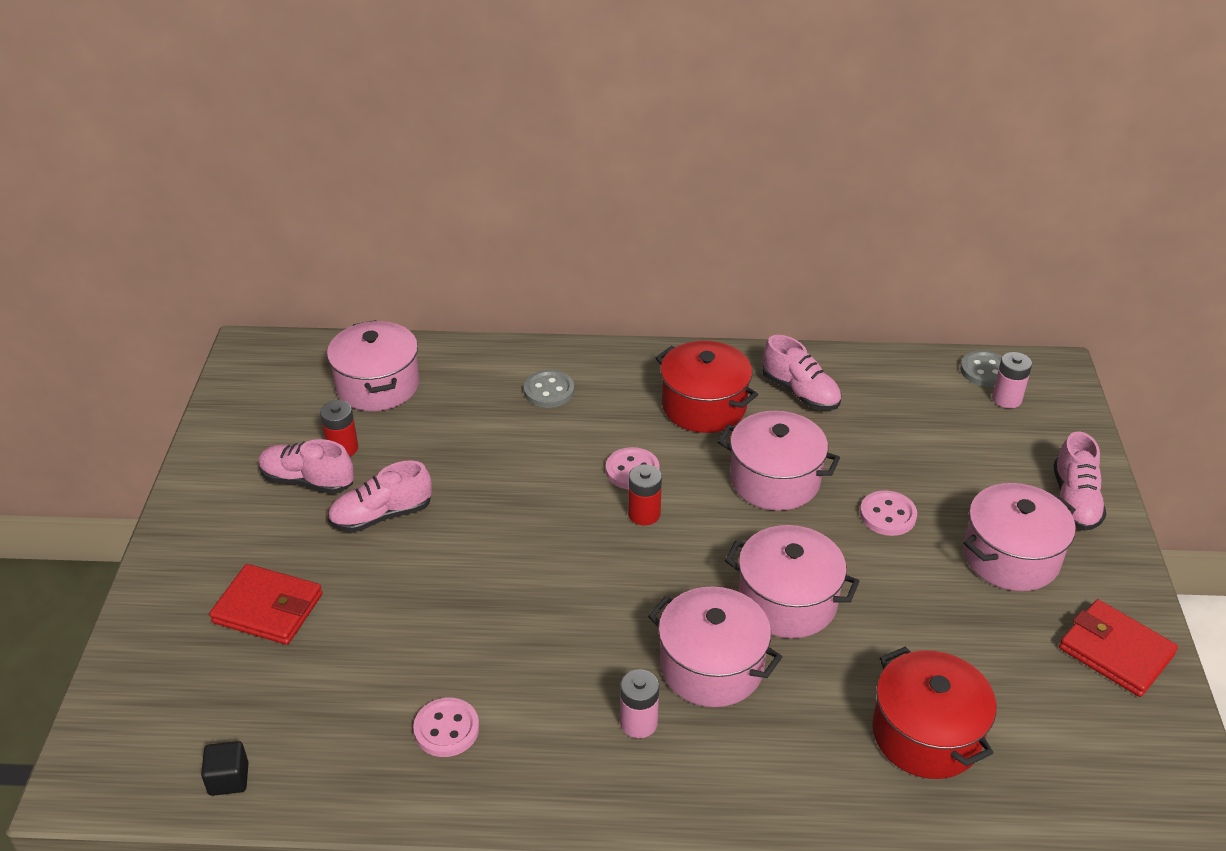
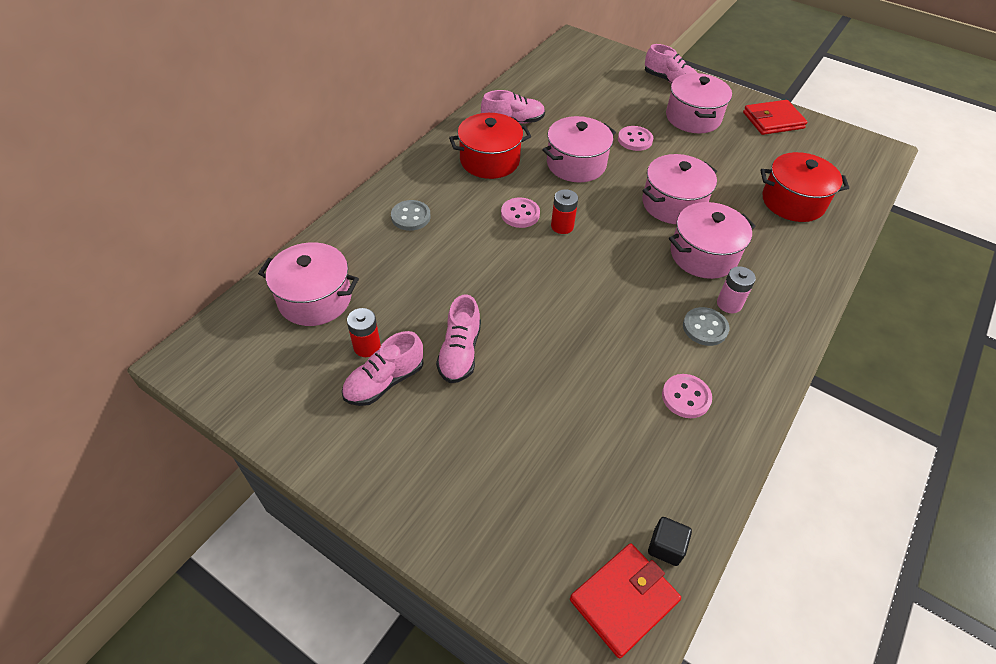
camera: 60 degrees left, 10 degrees up
(268, 608) = (506, 458): red wallet -> red wallet (624, 600)
(985, 371) = (555, 58): grey button -> grey button (705, 328)
(1006, 399) = (582, 63): pink battery -> none

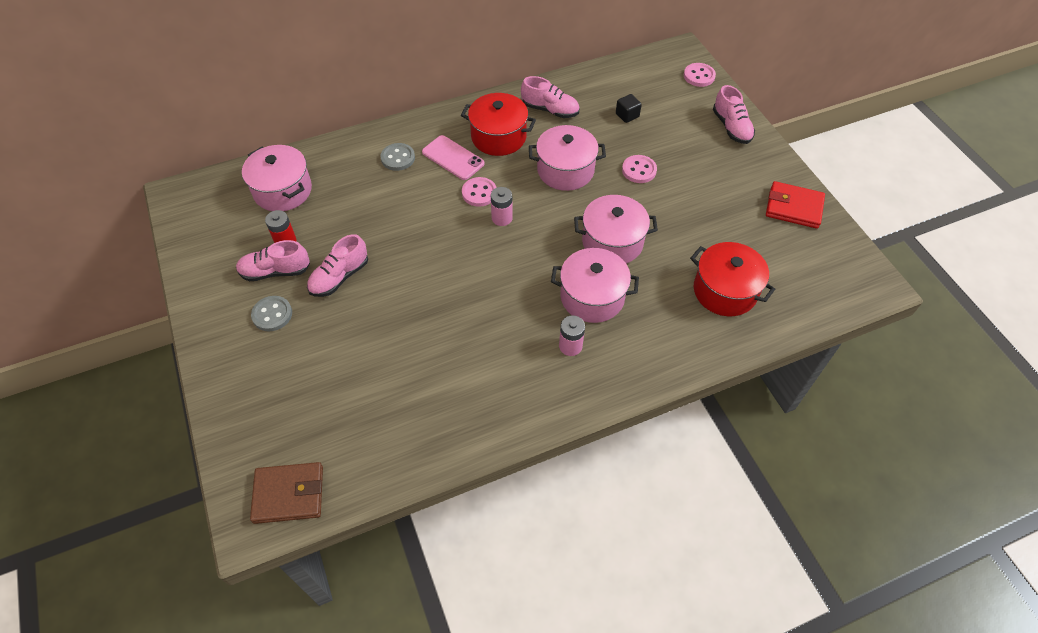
camera: 35 degrees right, 5 degrees up
(465, 195) = (453, 158): none -> pink phone
(562, 226) = (502, 218): red battery -> pink battery
(624, 600) = (289, 494): red wallet -> brown wallet
(666, 547) = (346, 481): black cube -> black cube (627, 115)
(686, 397) = (462, 395): pink button -> pink button (699, 76)
(693, 118) = (715, 172): pink pot -> none
(705, 328) = (531, 353): grey button -> grey button (272, 314)

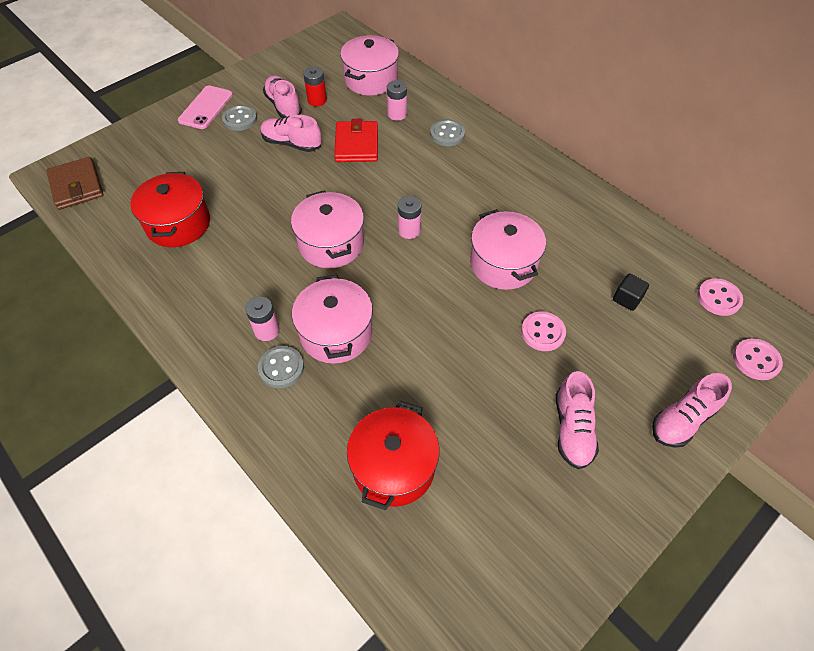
camera: 70 degrees right, 0 degrees up
(348, 185) = (397, 114): none -> pink battery
(453, 158) = (469, 171): pink phone -> pink phone (206, 107)
(479, 193) = (433, 204): pink button -> pink button (718, 298)
(498, 137) = (519, 196): red pot -> red pot (178, 224)
(550, 110) = (587, 226): pink shoe -> pink shoe (572, 429)
(612, 242) = (419, 333): pink pot -> pink pot (331, 244)
(613, 343) = (281, 368): none -> grey button
(793, 207) = (576, 529): red wallet -> red wallet (356, 144)

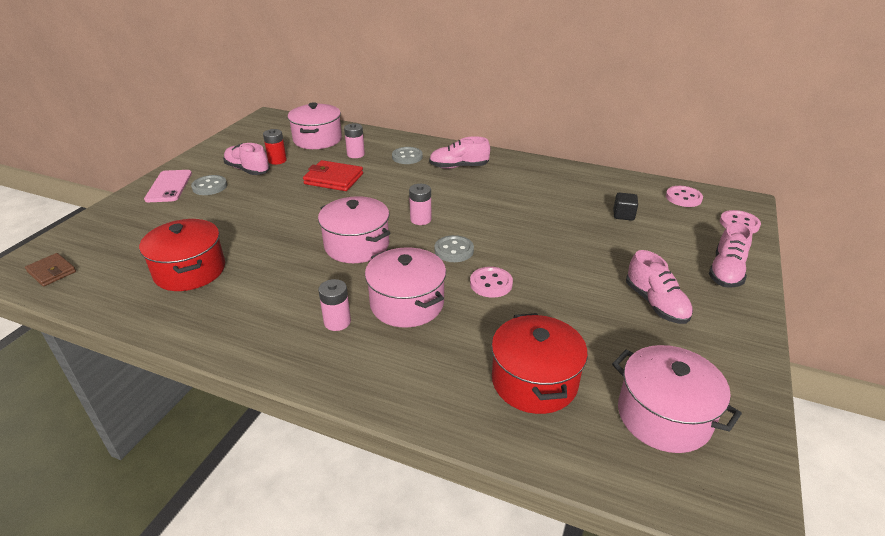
camera: 25 degrees left, 20 degrees down
(77, 186) = (52, 272): brown wallet -> brown wallet, size x0.64
(281, 368) = (372, 345): grey button -> grey button (454, 250)
(292, 143) = (272, 191): pink shoe -> pink shoe (459, 167)
(356, 144) = (333, 179): red wallet -> red wallet turned 45 degrees counterclockwise
(503, 264) = (514, 220): pink pot -> pink pot (663, 416)
(543, 332) = (580, 251): pink button -> pink button (491, 283)

